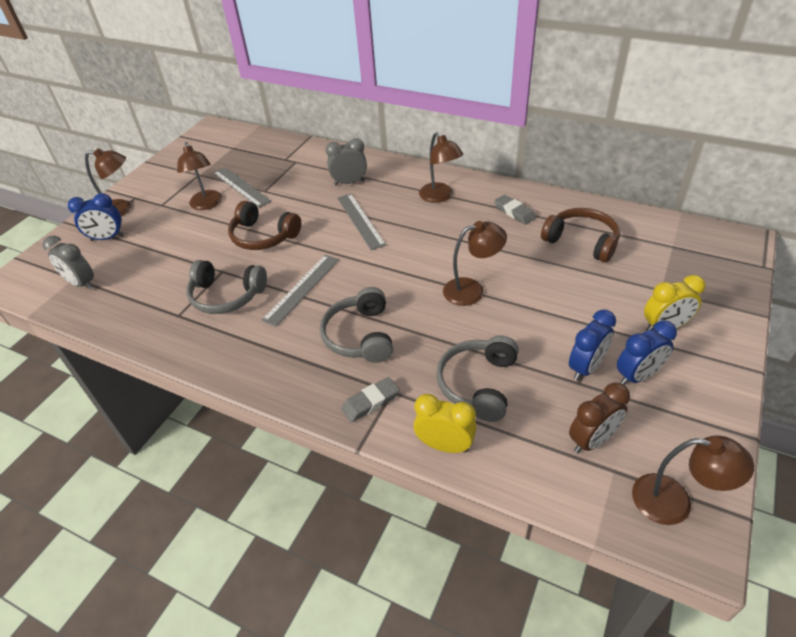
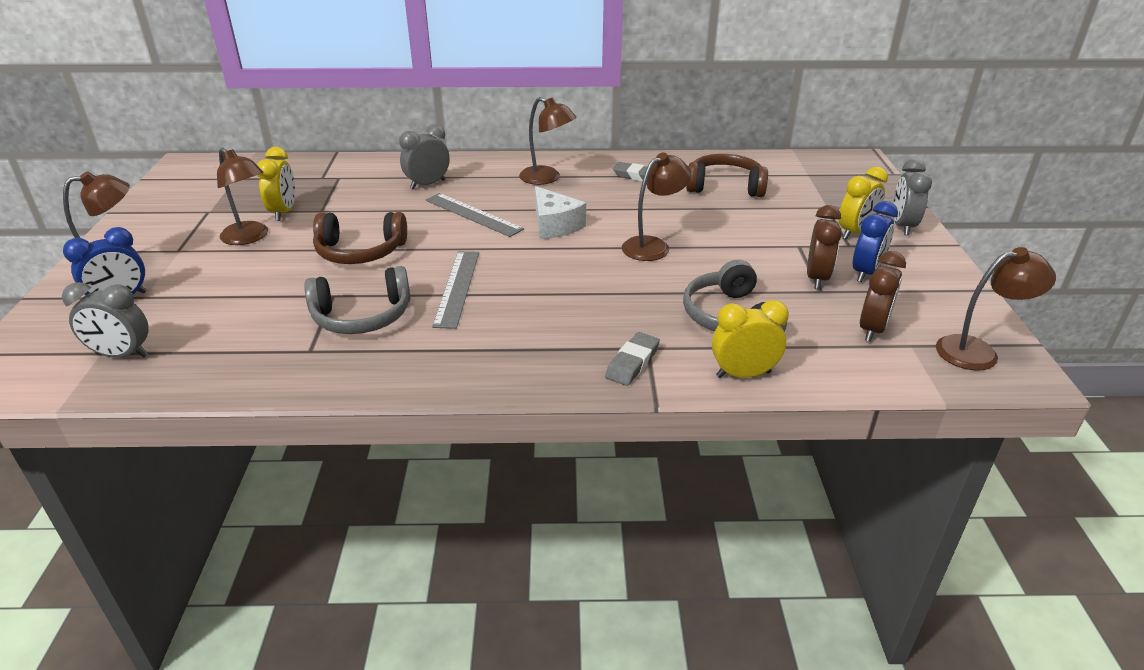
camera: 30 degrees left, 10 degrees down
(241, 187) = (283, 212): grey ruler -> yellow clock
(360, 335) = (567, 311): grey headphones -> none
(411, 247) = (554, 225): none -> white cheese
(585, 367) = (817, 278): blue clock -> brown clock
(719, 333) = (902, 226): none -> grey clock

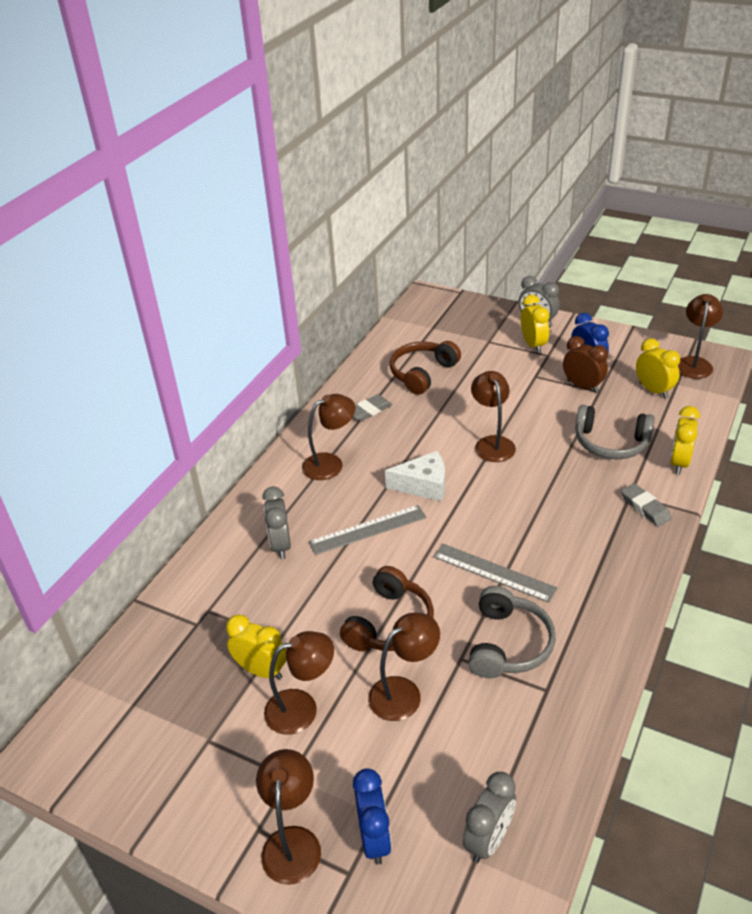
camera: 60 degrees left, 5 degrees up
(281, 277) = (404, 692): none -> brown lamp
(872, 329) = (653, 390): brown clock -> yellow clock

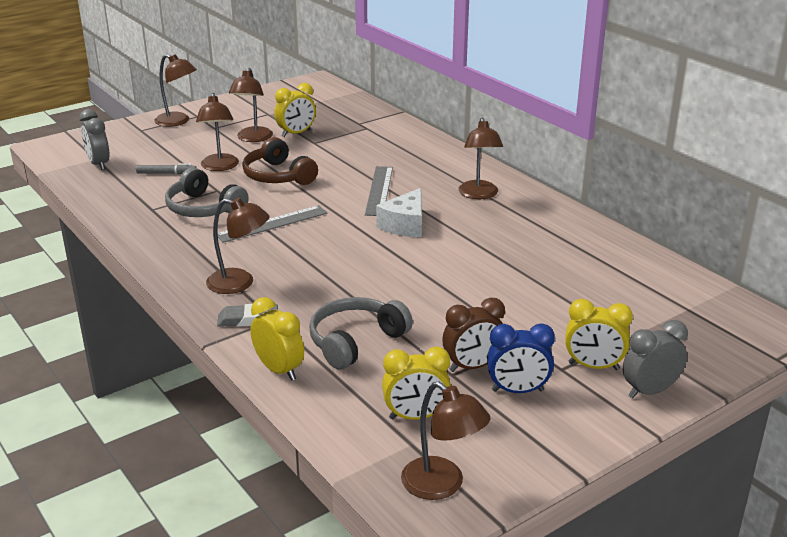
camera: 115 degrees right, 10 degrees down
(281, 545) = (401, 158): grey clock -> none
(369, 410) = (543, 229): grey eraser -> none
(374, 838) = (147, 139): blue clock -> none
(422, 373) = (587, 274): brown headphones -> none
(458, 737) = (166, 173): none -> grey marker
(492, 443) = (428, 274): brown lamp -> brown lamp (239, 283)

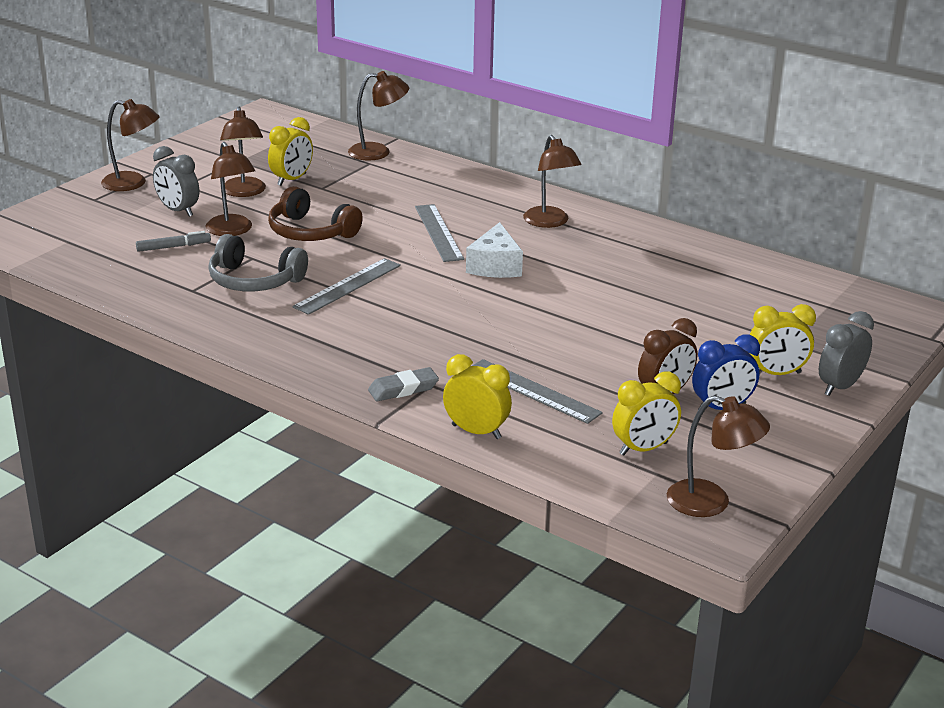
camera: 20 degrees left, 0 degrees up
(99, 164) = (78, 247): grey clock -> grey clock (178, 211)
(239, 283) = (364, 354): brown lamp -> brown lamp (378, 152)
(356, 341) = (533, 391): grey headphones -> grey ruler

